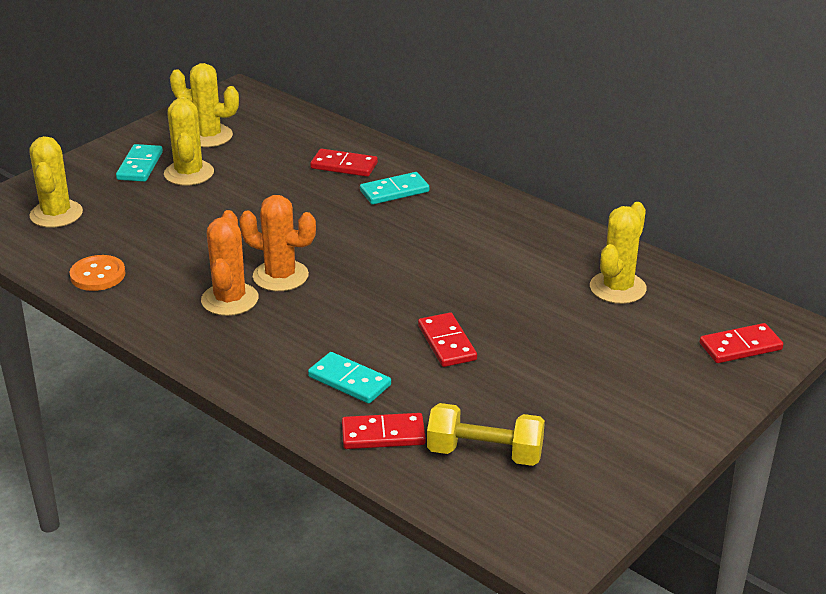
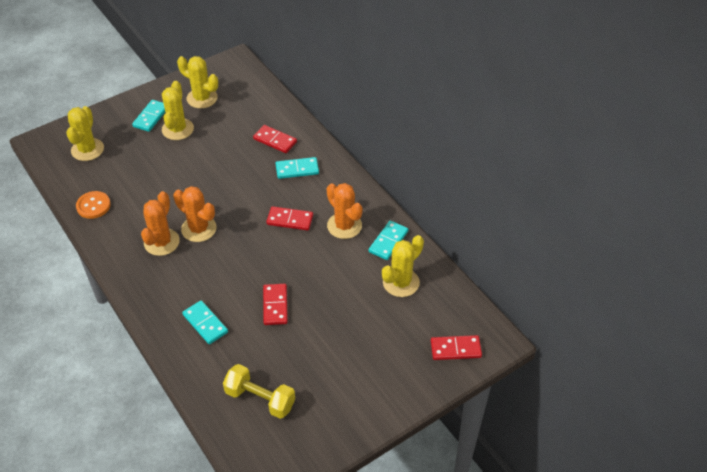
camera: 15 degrees right, 15 degrees up
(383, 434) = (207, 370): red domino -> red domino (290, 220)
(499, 240) = (344, 226): none -> orange cactus
(573, 247) = (388, 242): none -> turquoise domino

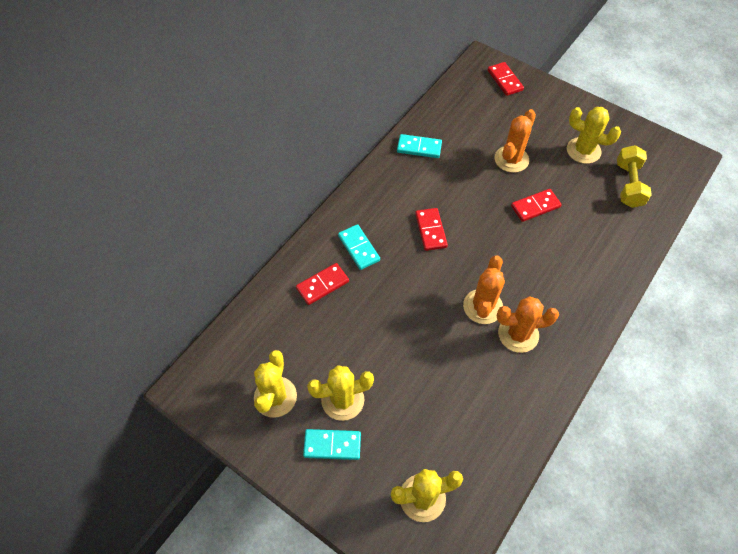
camera: 110 degrees left, 10 degrees up
(93, 206) = (507, 435): orange button -> none
(205, 323) = (586, 252): turquoise domino -> none
(275, 140) = (322, 285): red domino -> red domino turned 45 degrees clockwise
(344, 226) = (416, 185): orange cactus -> orange cactus (511, 159)
(401, 282) = (460, 128): yellow cactus -> yellow cactus (583, 150)

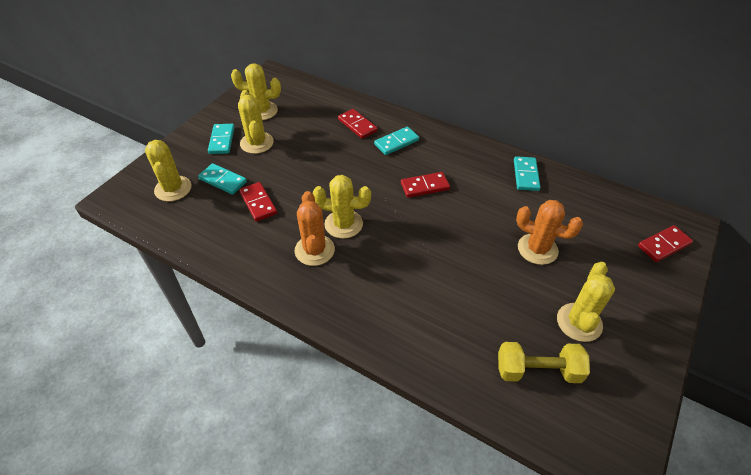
camera: 85 degrees right, 10 degrees down
(410, 436) = (223, 180): none -> turquoise domino
(483, 306) = (343, 224): orange cactus -> yellow cactus
(535, 206) = (475, 269): red domino -> red domino (258, 203)

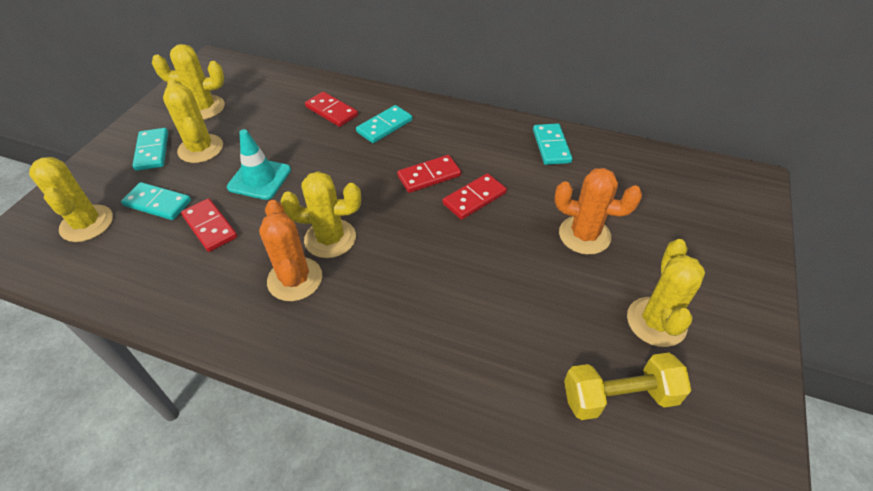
camera: 10 degrees left, 0 degrees up
(297, 172) = (259, 179): none -> turquoise traffic cone
(663, 245) = (732, 208): red domino -> red domino (474, 198)

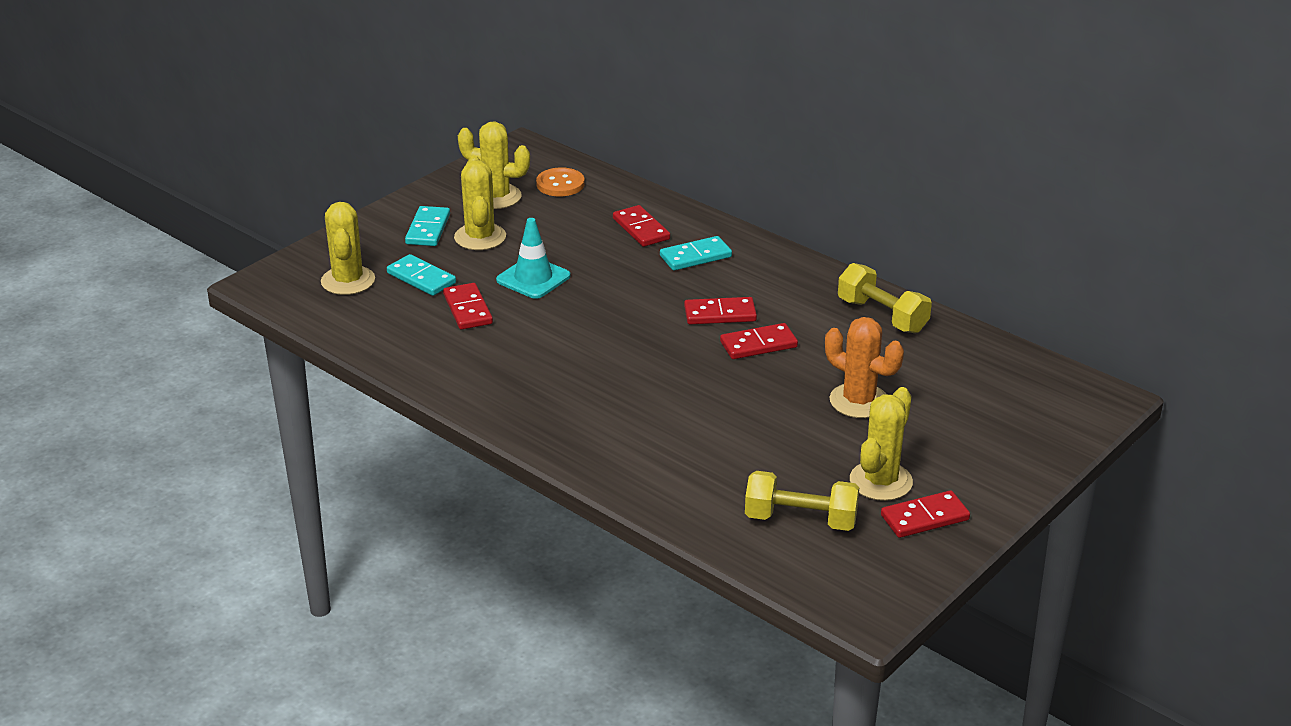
camera: 20 degrees right, 15 degrees down
(253, 86) = (560, 184): none -> orange button
(295, 279) = (536, 369): orange cactus -> none
(330, 238) = (585, 345): yellow cactus -> none
(551, 146) = (882, 316): turquoise domino -> yellow dumbbell
(719, 355) = (924, 517): none -> red domino

